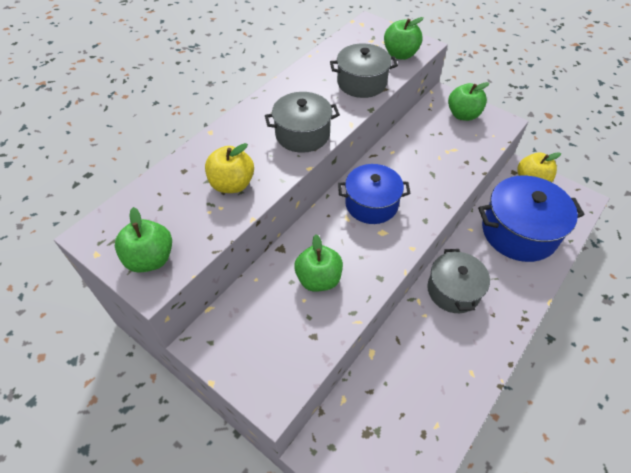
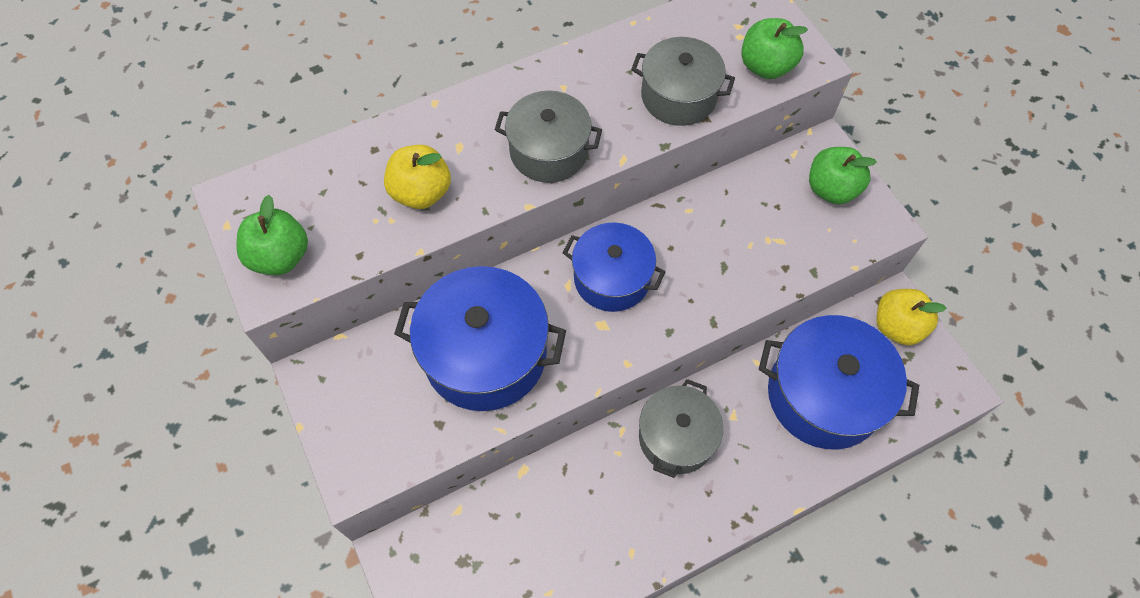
camera: 25 degrees right, 10 degrees up
(318, 279) = (485, 354): green apple -> blue pot

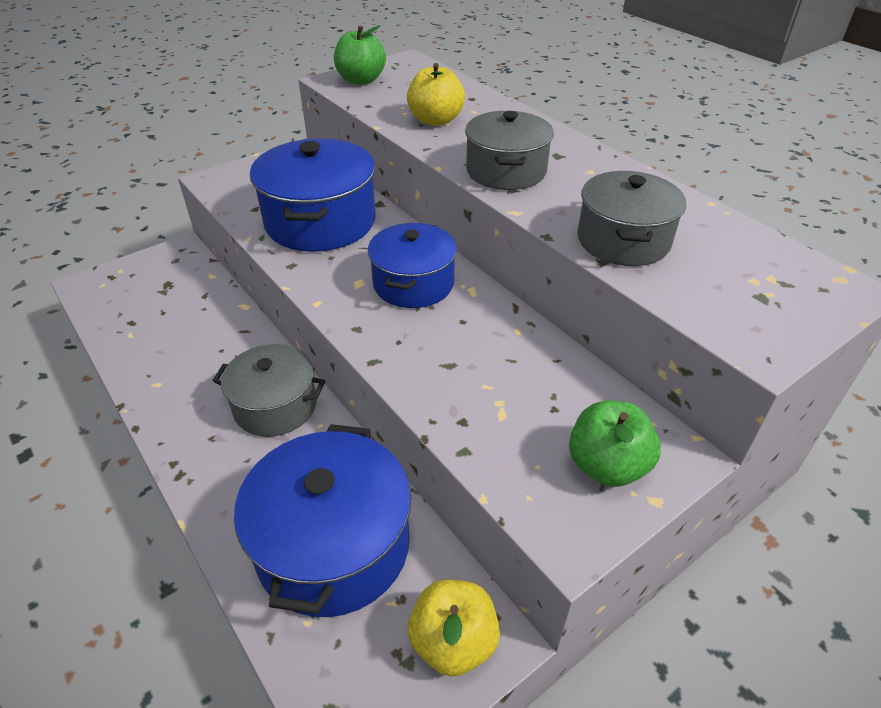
camera: 80 degrees right, 20 degrees down
(766, 66) = (719, 305): green apple -> none

